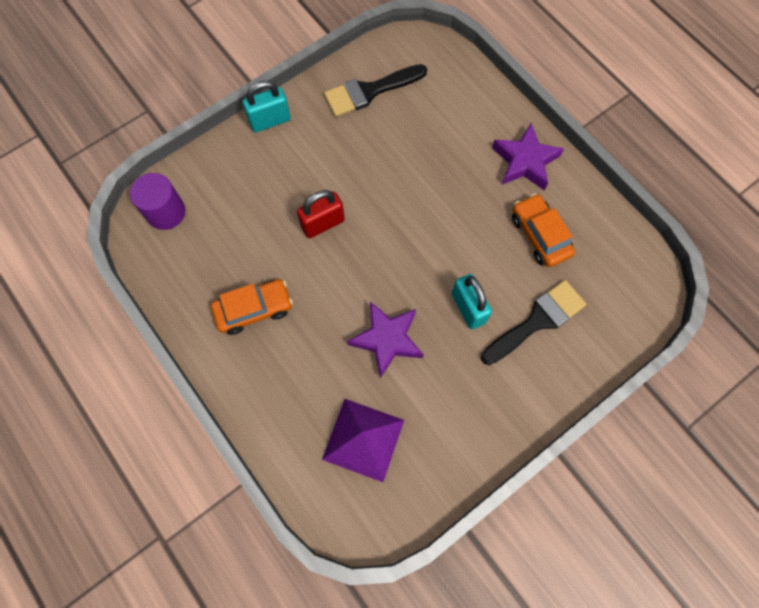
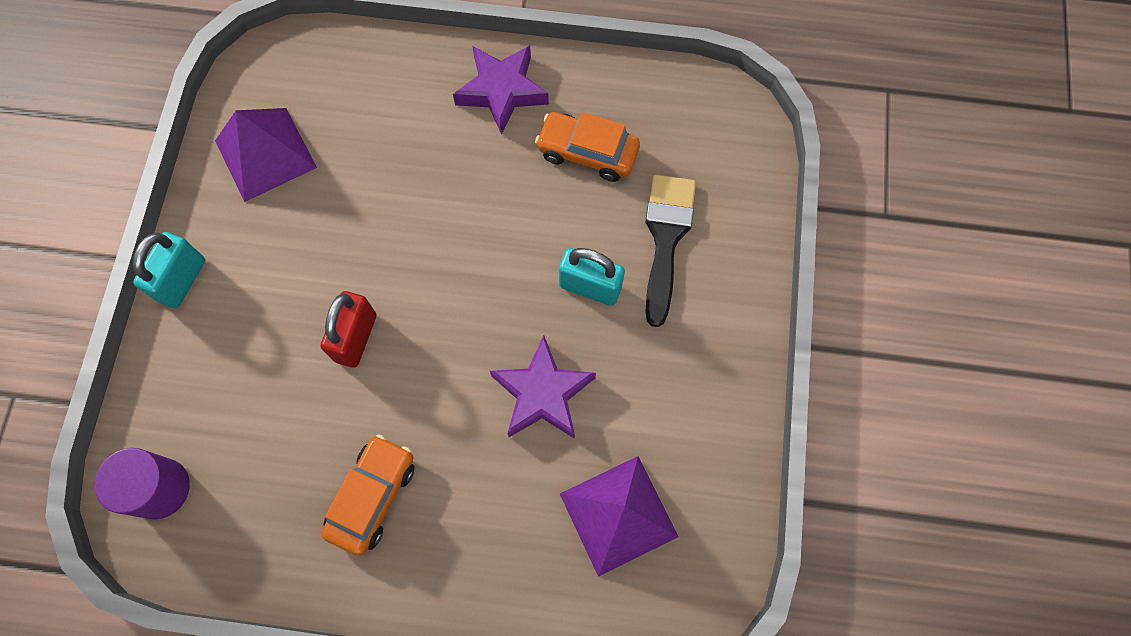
camera: 45 degrees left, 0 degrees up
(369, 91) = (265, 154): black brush -> purple pyramid

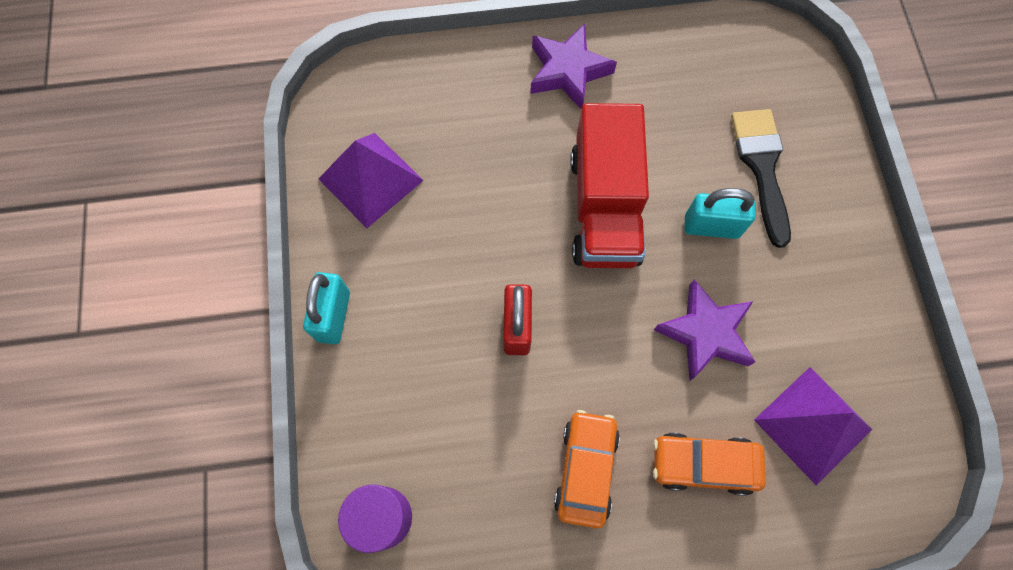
camera: 15 degrees left, 0 degrees up
(487, 240) = (604, 207): none -> red truck
(587, 152) = (664, 108): orange car -> orange car (703, 464)

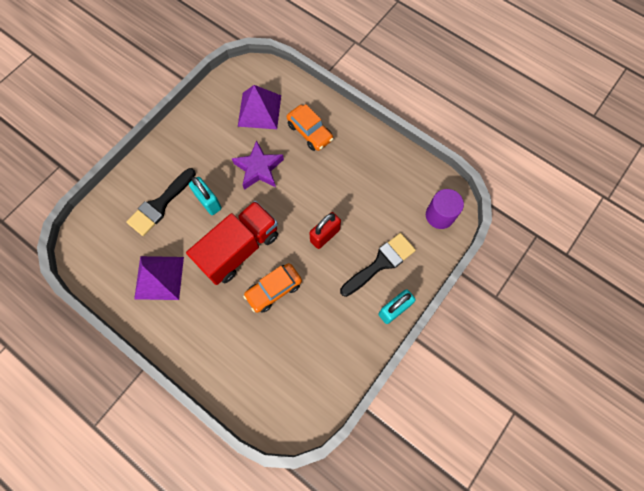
camera: 135 degrees left, 0 degrees up
(371, 179) = (322, 360): purple pyramid -> purple pyramid (159, 277)
(406, 361) = (381, 263): none -> black brush
(568, 71) = (181, 326): purple star -> none
(585, 469) = (351, 166): orange car -> orange car (274, 290)

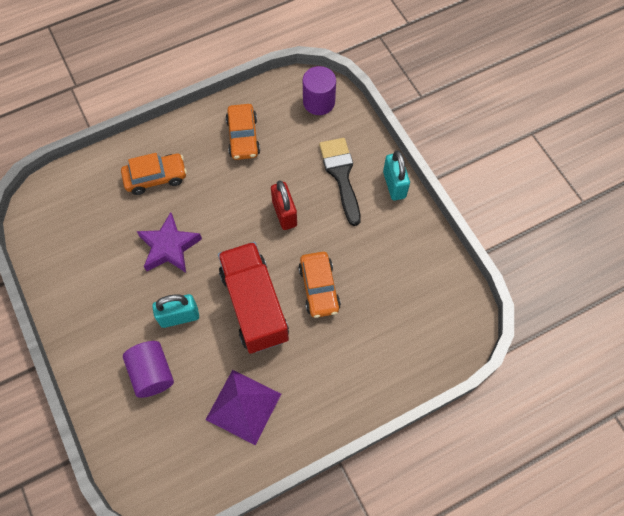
camera: 65 degrees left, 5 degrees down
(160, 205) = (152, 373): black brush -> purple cylinder
(259, 110) = (96, 217): purple pyramid -> none
(376, 174) = (243, 137): none -> orange car

